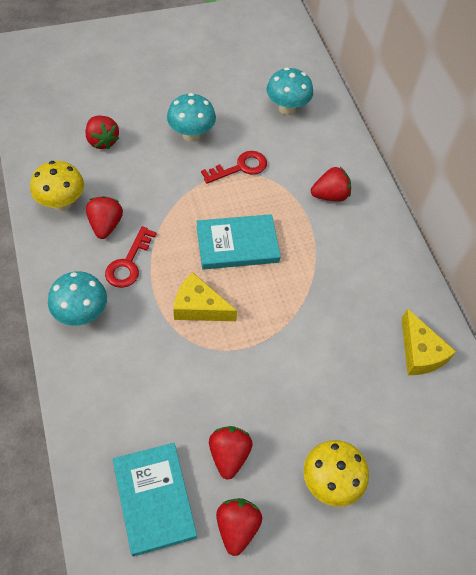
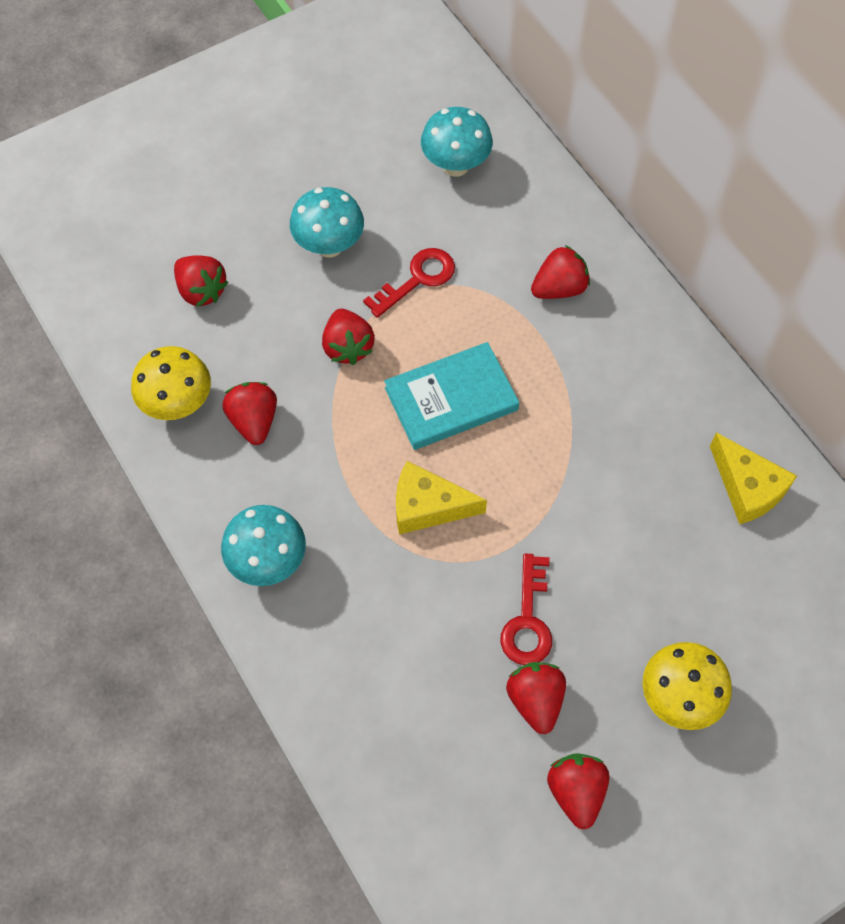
camera: 10 degrees left, 5 degrees up
(128, 263) = (307, 469): red key -> red key (528, 620)
(154, 499) = (456, 787): turquoise book -> none
(181, 196) = (348, 347): none -> red strawberry

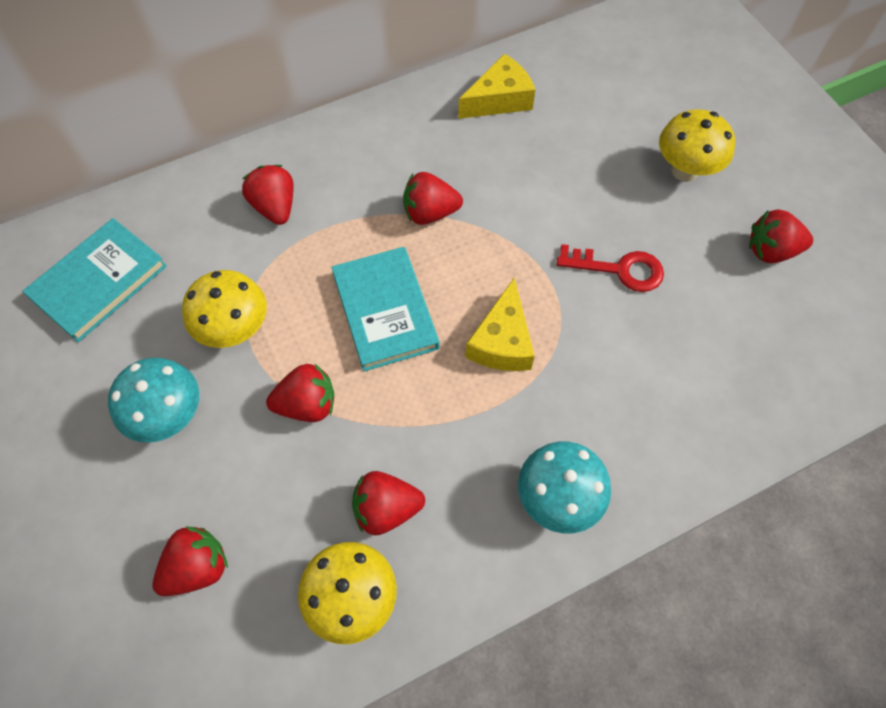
camera: 85 degrees left, 0 degrees up
(417, 279) = (235, 330): red key -> yellow mushroom
(455, 166) = (99, 282): turquoise mushroom -> turquoise book
(535, 700) = (693, 271): red strawberry -> red strawberry (430, 213)

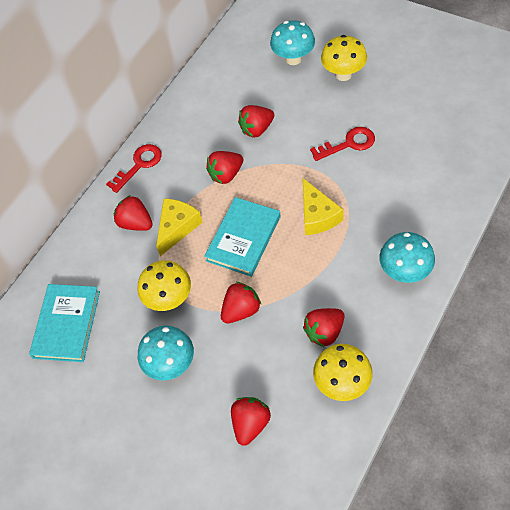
camera: 25 degrees left, 5 degrees down
(337, 136) = (139, 165): none -> red key
(385, 311) = (243, 238): turquoise book -> turquoise book turned 75 degrees clockwise
(499, 99) = (215, 93): yellow cheese -> yellow cheese (177, 227)
(633, 112) = (293, 59): none -> turquoise mushroom
(771, 250) = (416, 90): red strawberry -> red strawberry (257, 129)

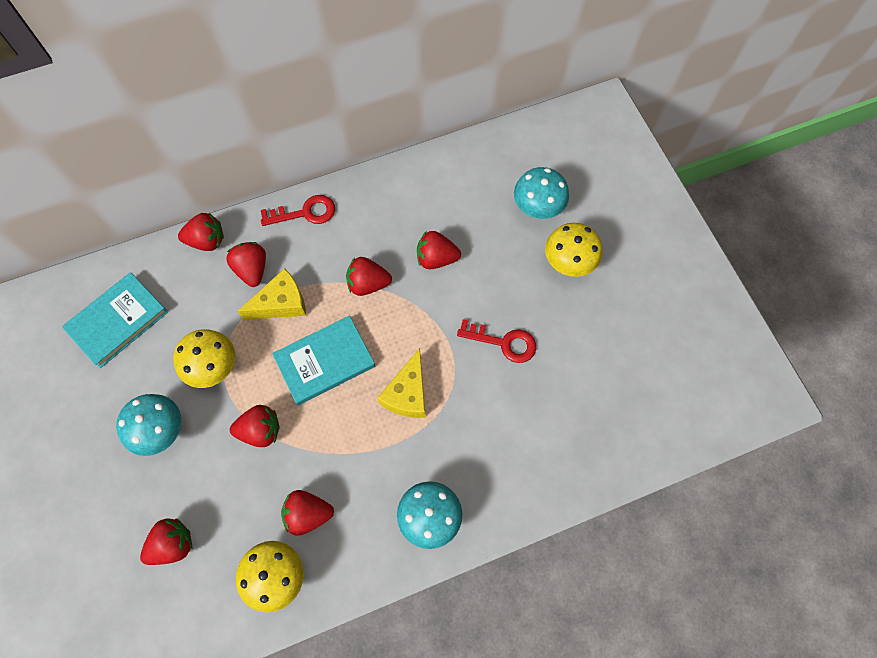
camera: 30 degrees right, 10 degrees up
(84, 230) = (207, 241): none -> red strawberry

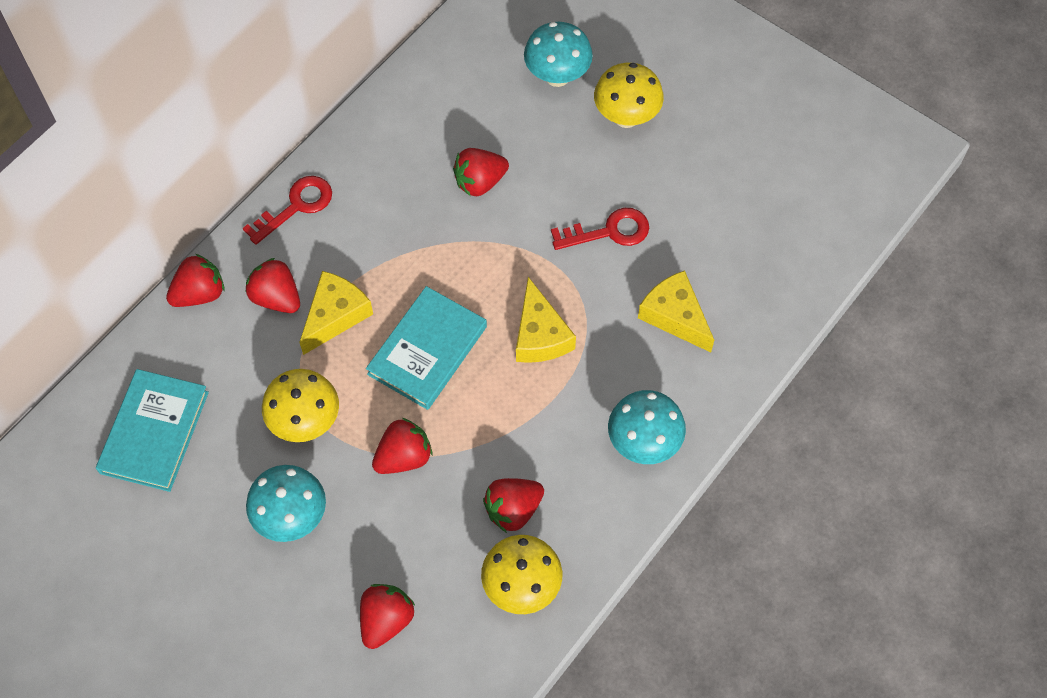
camera: 30 degrees left, 5 degrees down
(368, 284) = (421, 246): red strawberry -> none
(512, 433) = (675, 316): none -> yellow cheese

